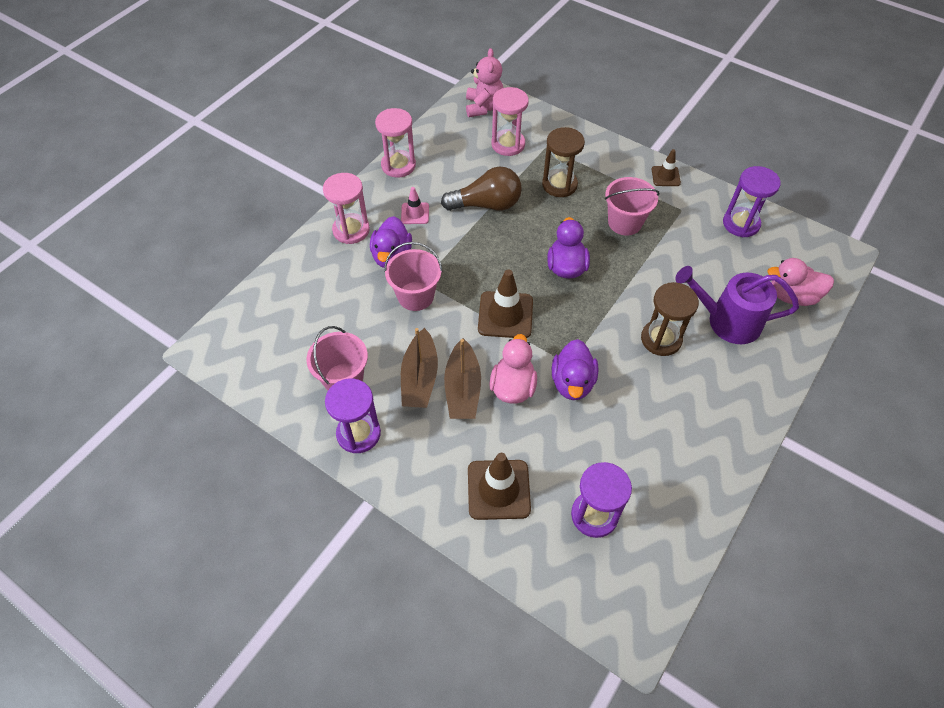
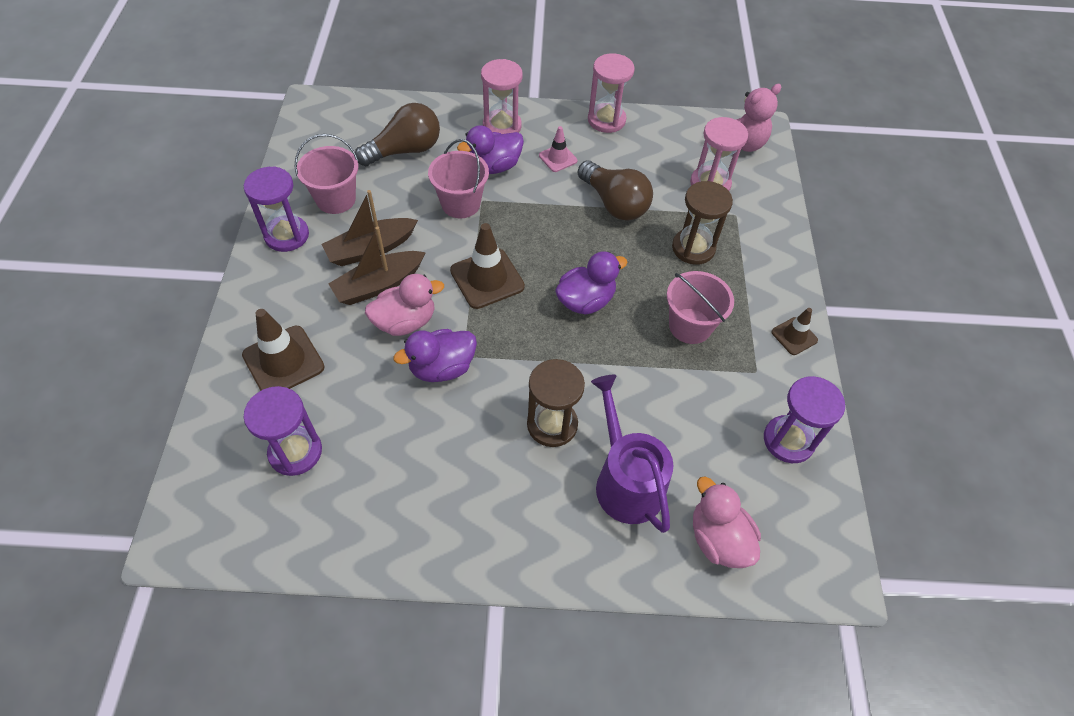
camera: 55 degrees right, 0 degrees up
(325, 306) = (405, 150): none -> brown light bulb

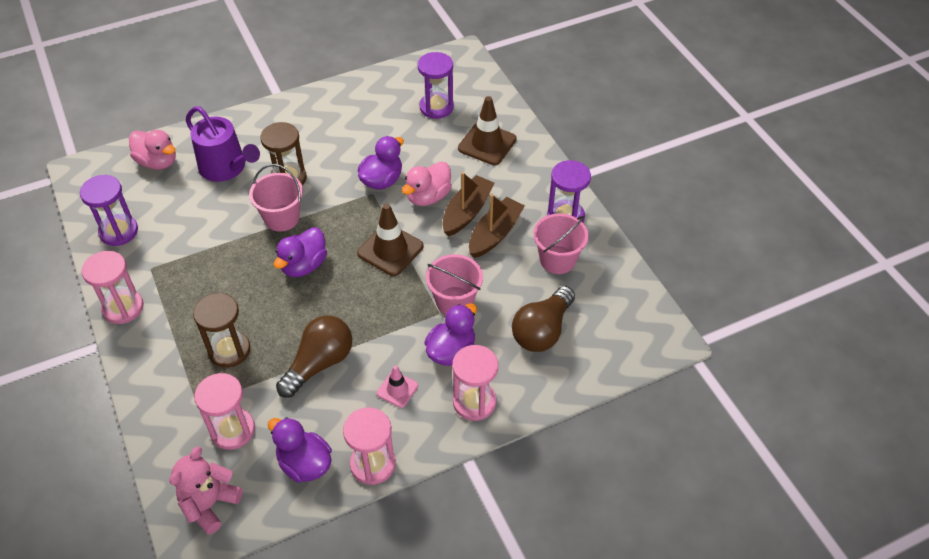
camera: 155 degrees right, 5 degrees down
(614, 203) = (319, 363): brown light bulb -> brown light bulb turned 105 degrees clockwise
(659, 140) = (304, 464): none -> purple duck
(690, 326) = (212, 281): pink bucket -> pink bucket (282, 218)
(794, 336) = (123, 308): brown traffic cone -> pink hourglass

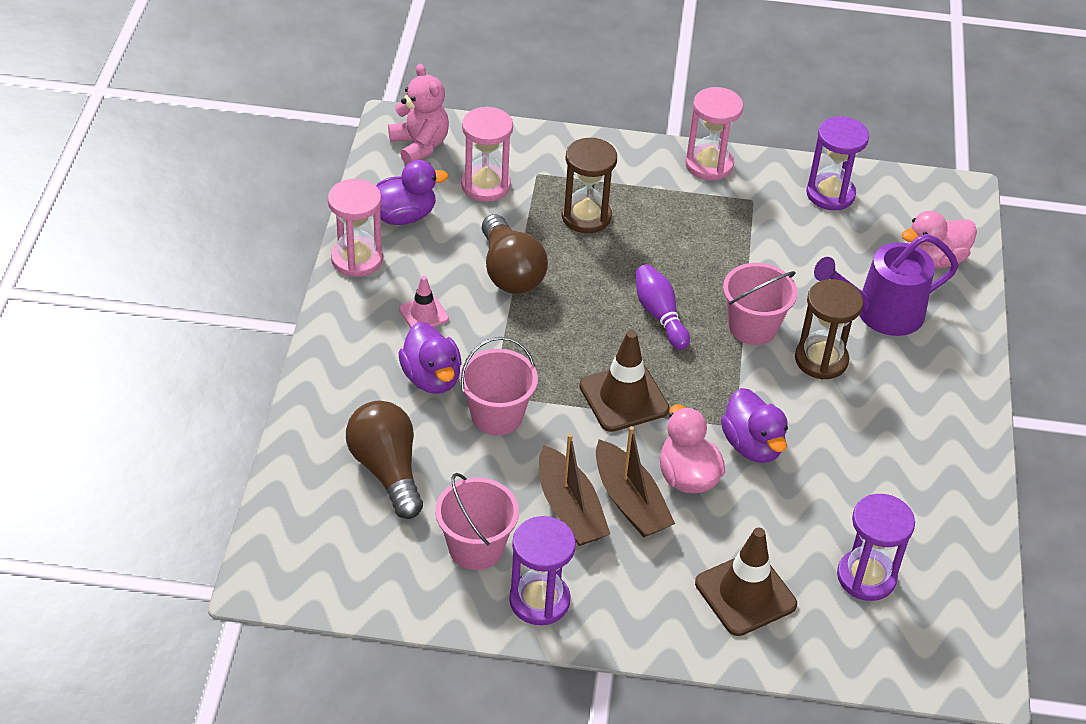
camera: 120 degrees right, 5 degrees down
(304, 265) = (659, 315): purple duck -> purple bowling pin
(474, 402) = (352, 364): pink hourglass -> none

